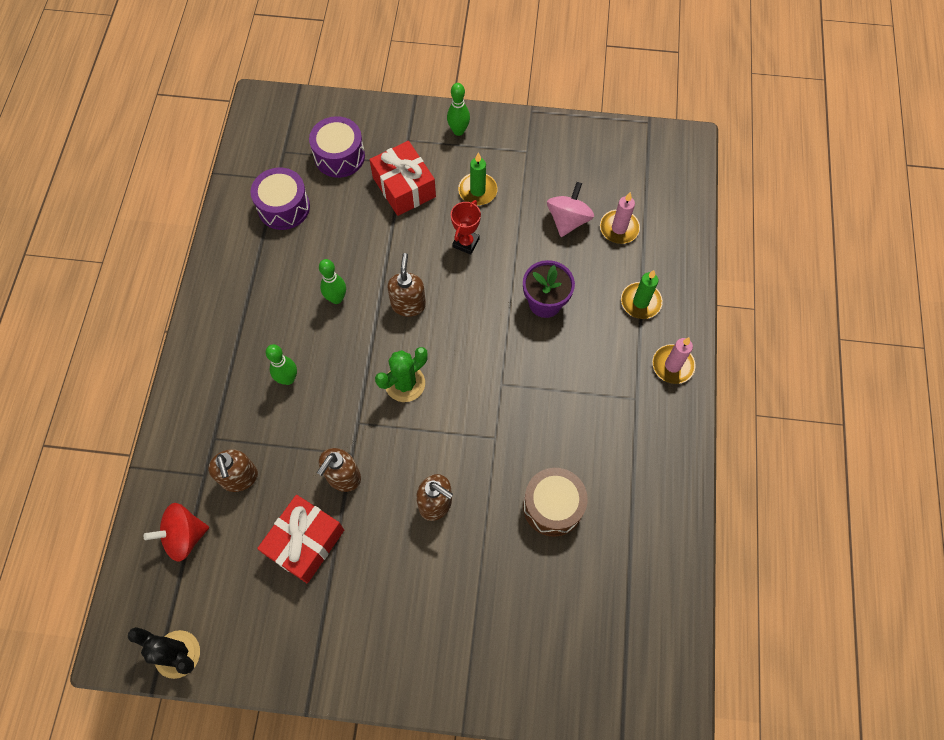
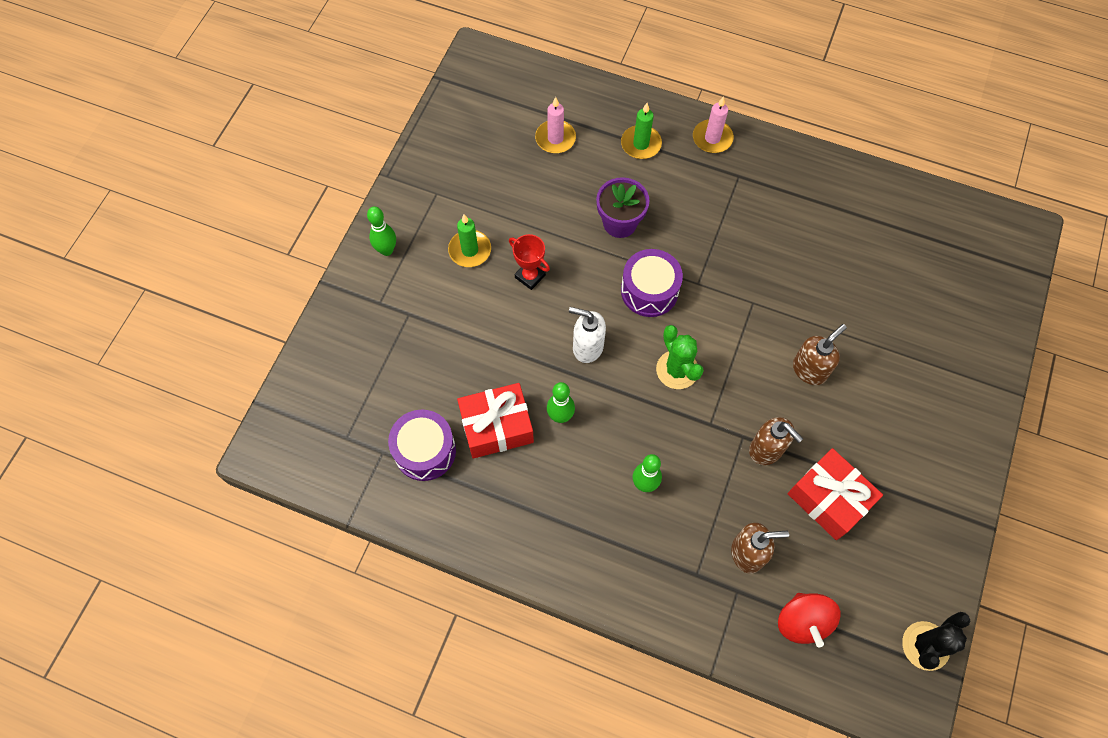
camera: 75 degrees left, 0 degrees up
(339, 156) = (376, 377): purple drum -> purple drum (649, 291)
(404, 187) = (441, 320): red gift -> red gift (497, 427)
(408, 304) = (587, 347): brown soap dispenser -> white soap dispenser
(553, 506) = (829, 271): brown drum -> none
(568, 220) = (532, 179): pink spinning top -> none

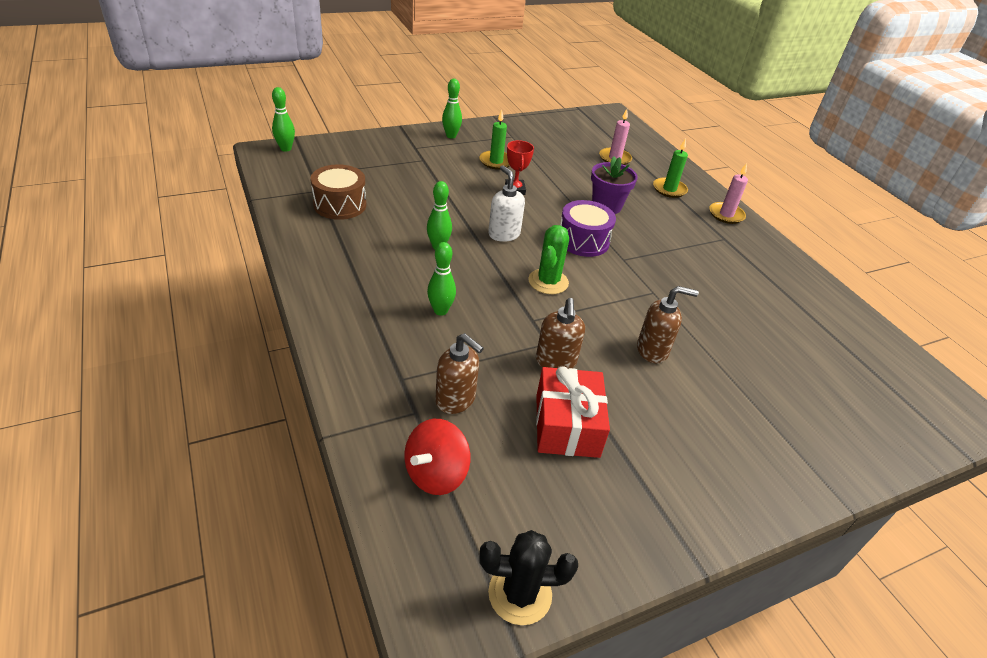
camera: 40 degrees right, 25 degrees down
(274, 429) = (286, 149): none -> green bowling pin
(425, 451) = (340, 205): purple drum -> brown drum
(497, 427) = (394, 224): red gift -> none

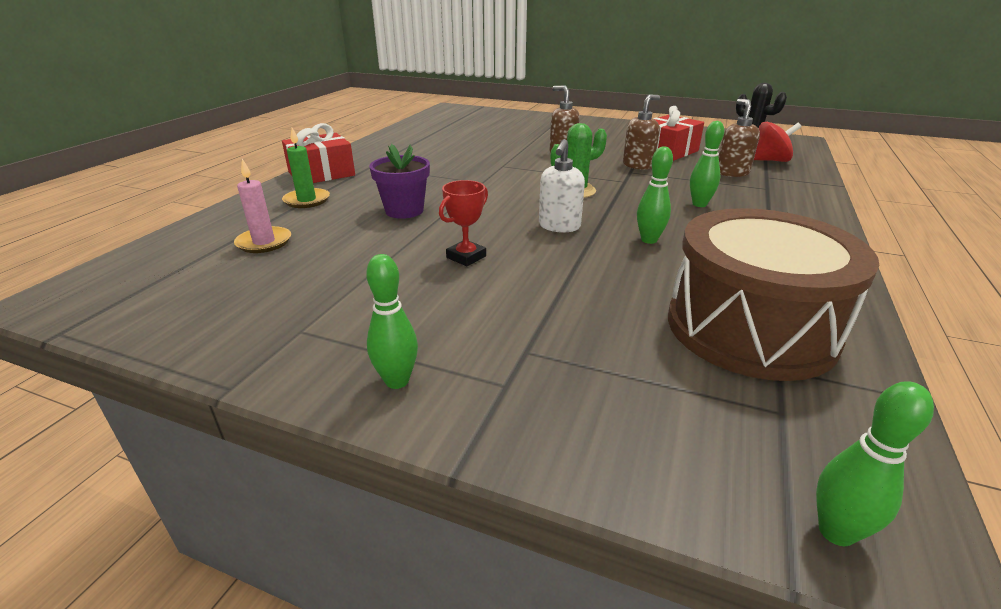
camera: 130 degrees left, 10 degrees down
(340, 205) = (750, 328): brown drum -> brown drum, size x1.74
(496, 162) = (417, 299): green candle -> none
(583, 241) = (489, 199): purple drum -> none
(726, 215) = (321, 174): pink candle -> red gift

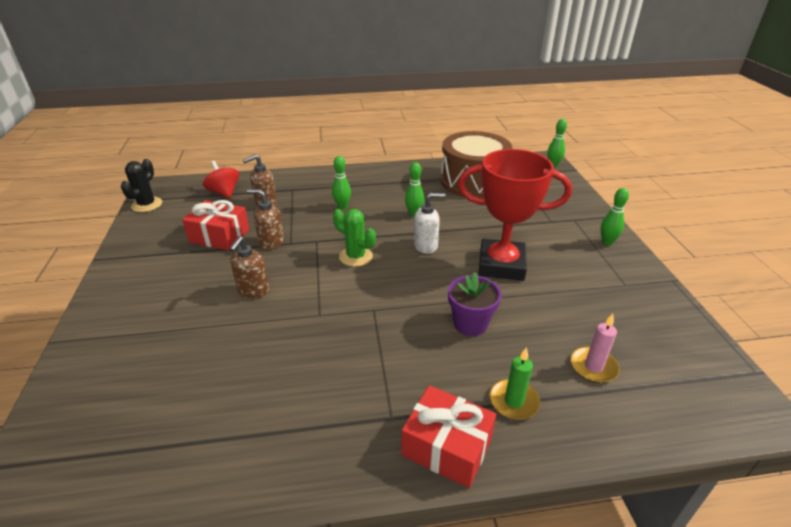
camera: 120 degrees left, 5 degrees up
(466, 257) = (501, 265): red trophy -> red trophy, size x2.34

